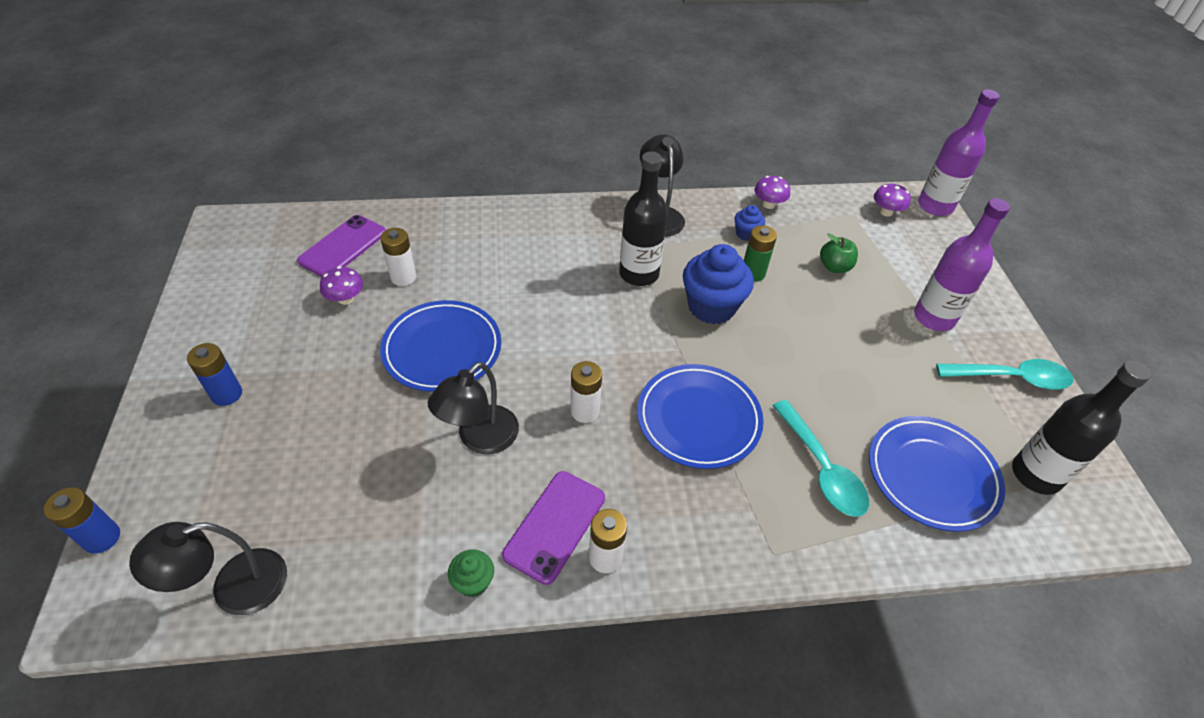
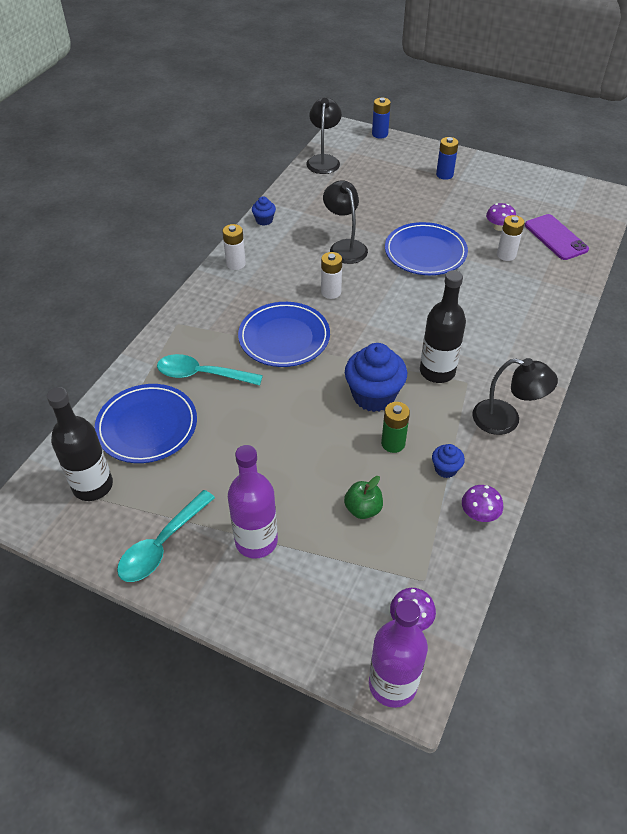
camera: 125 degrees right, 0 degrees up
(473, 582) = (264, 220): green cupcake -> blue cupcake
(554, 526) = (268, 254): purple phone -> none

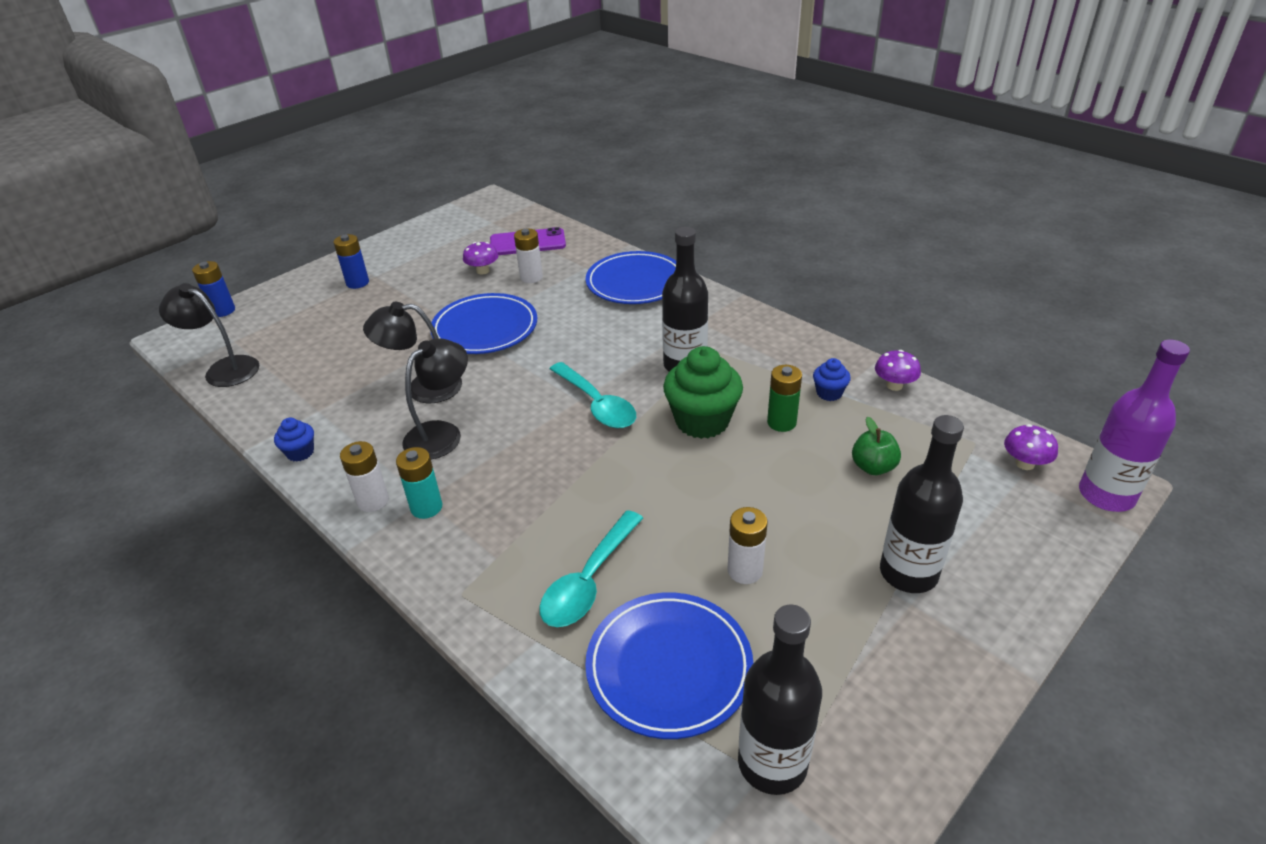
camera: 70 degrees left, 10 degrees down
(162, 545) = (903, 681): turquoise spoon -> turquoise spoon (597, 404)
(238, 287) = (426, 507): none -> turquoise battery
(256, 541) = (908, 573): purple bottle -> black bottle
(284, 338) = (561, 479): blue plate -> blue plate (635, 283)
(331, 292) = (501, 418): white battery -> white battery (745, 571)
(373, 396) = (702, 421): blue cupcake -> green cupcake
(506, 420) = (773, 338): black lamp -> black lamp (442, 433)

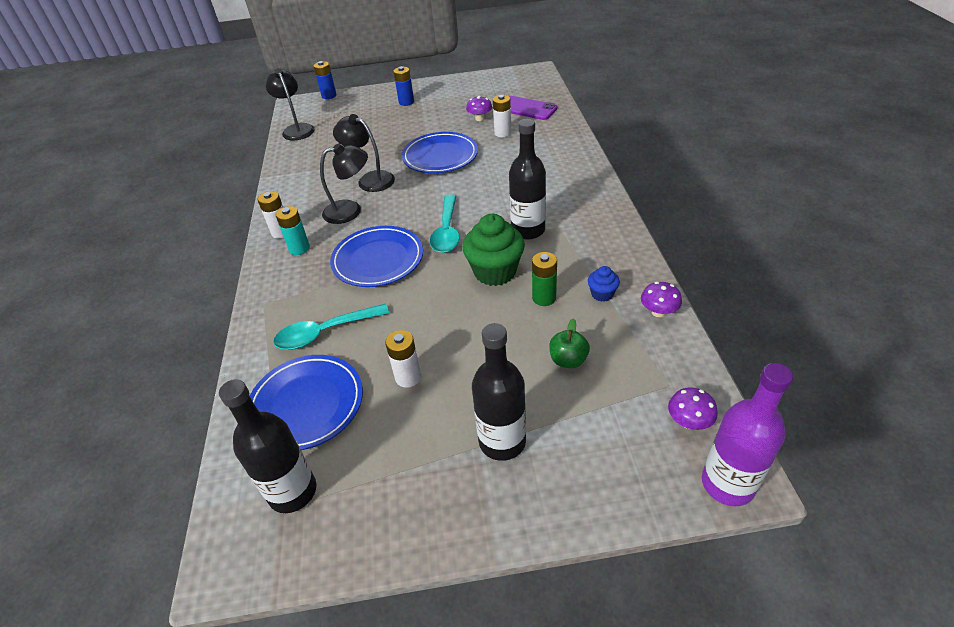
camera: 40 degrees right, 5 degrees up
(300, 452) = (280, 190): blue cupcake -> none
(635, 283) = (563, 160): blue plate -> blue plate (378, 260)

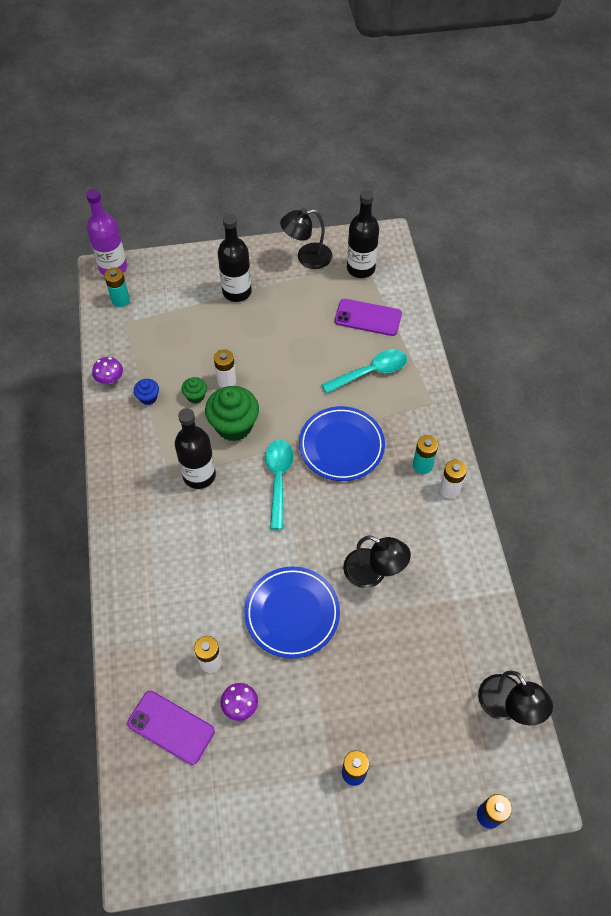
camera: 175 degrees right, 15 degrees up
(306, 405) = (368, 317): blue plate -> purple phone
(350, 210) = (384, 518): black lamp -> black lamp (307, 257)
(408, 377) = (300, 334): white battery -> white battery (226, 381)
(544, 298) = (195, 396): green battery -> green cupcake
(568, 360) = (186, 342): green apple -> none
(688, 421) = (120, 300): purple mushroom -> turquoise battery

